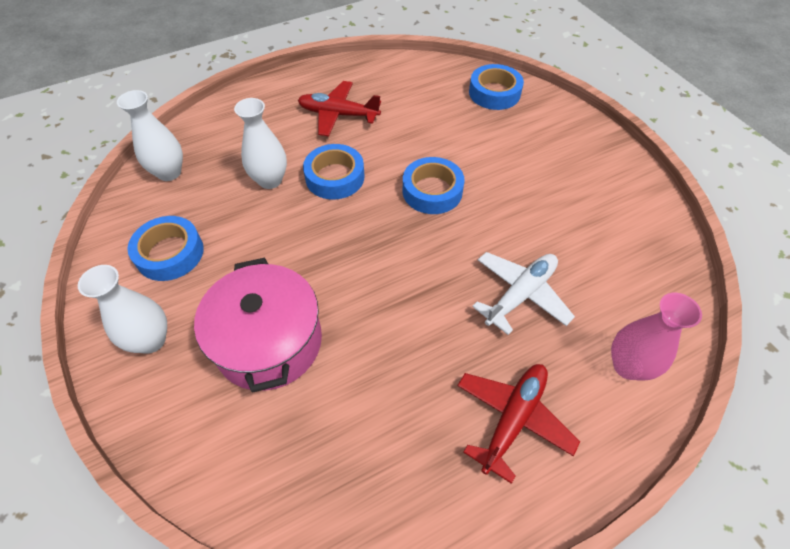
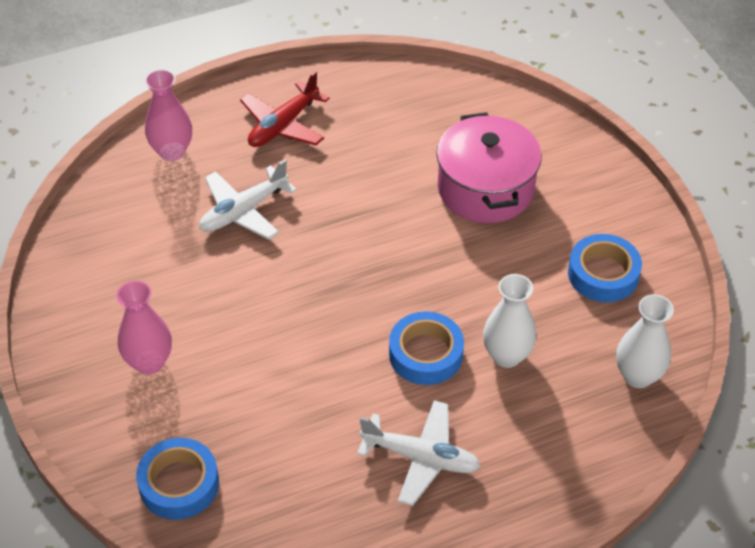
camera: 175 degrees left, 5 degrees down
(151, 340) = (594, 197): white vase -> none
(338, 115) = (421, 458): red plane -> white plane
(432, 191) = (308, 327): blue tape -> none
(547, 158) = (149, 362): none -> pink vase

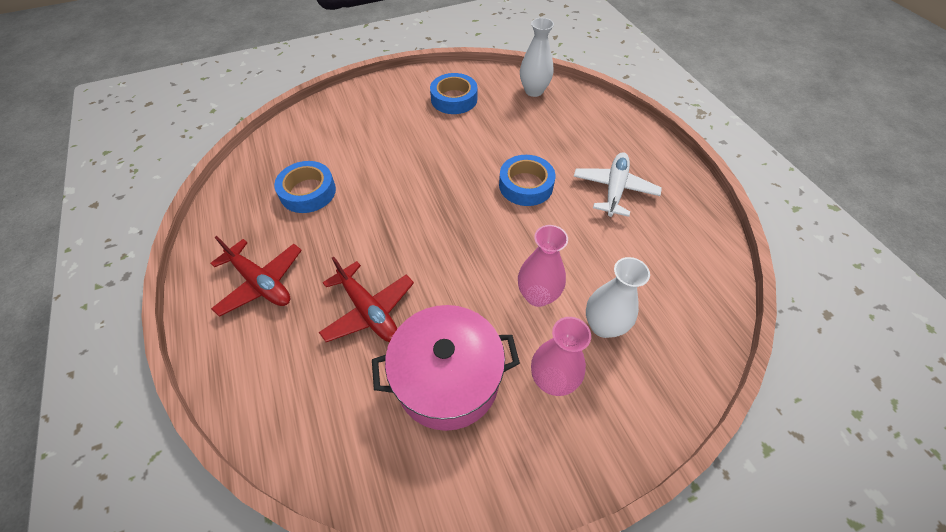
camera: 90 degrees left, 5 degrees up
(172, 151) = (271, 384): pink vase -> pink vase (537, 295)
(179, 484) = (676, 342): blue tape -> blue tape (308, 192)
(243, 211) = (368, 310): white plane -> red plane
(485, 188) = (369, 149): pink pot -> pink pot (447, 379)
(507, 355) = (523, 145): white vase -> white vase (603, 326)

